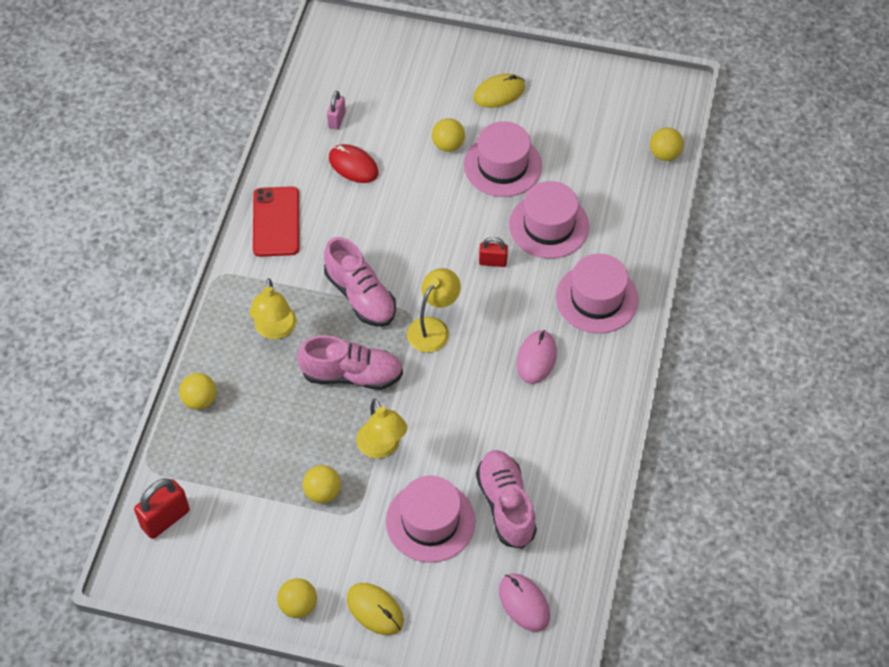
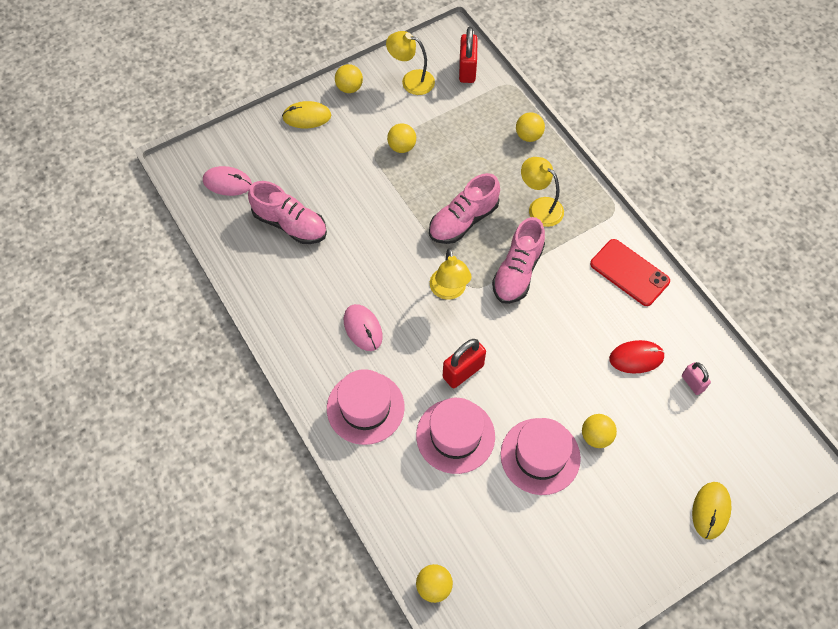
camera: 135 degrees right, 5 degrees up
(360, 296) = (517, 272): pink shoe -> pink shoe turned 75 degrees counterclockwise
(382, 447) = (397, 196): yellow lamp -> yellow lamp (411, 80)
(430, 521) = (325, 181): pink hat -> none
(493, 262) = (463, 371): red padlock -> red padlock, size x1.63
(499, 93) = (615, 522): yellow mouse -> yellow mouse (711, 510)

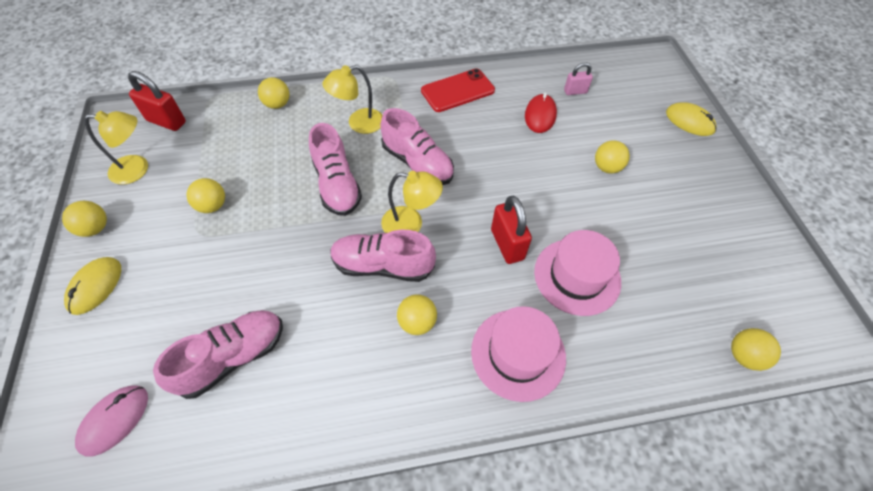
camera: 70 degrees left, 5 degrees down
(363, 328) = (417, 322): pink mouse -> yellow ball
(401, 286) = (383, 265): none -> pink shoe
(411, 80) = (137, 169): yellow lamp -> yellow lamp turned 135 degrees counterclockwise
(540, 456) = (616, 214): pink hat -> none

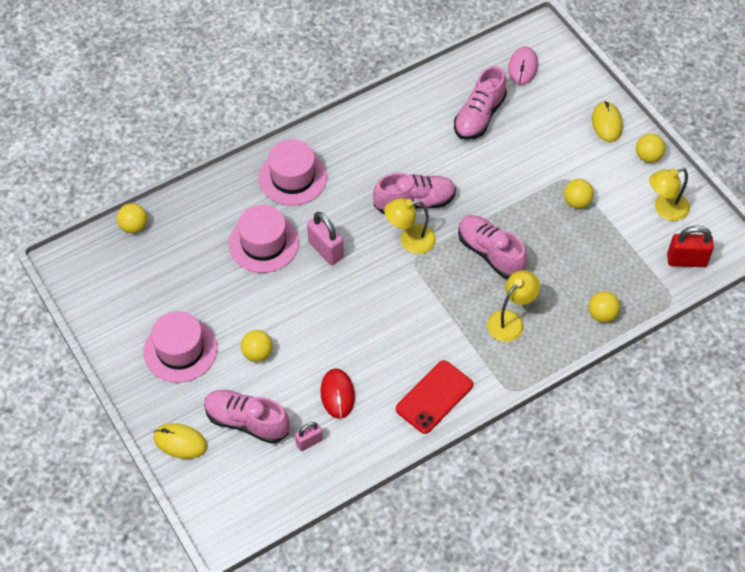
camera: 160 degrees right, 0 degrees up
(417, 163) = (432, 297): pink shoe -> pink shoe (247, 421)
(417, 322) = (370, 174): yellow ball -> none
(507, 244) = (326, 250): red padlock -> pink padlock
(686, 193) = (180, 350): none -> pink hat

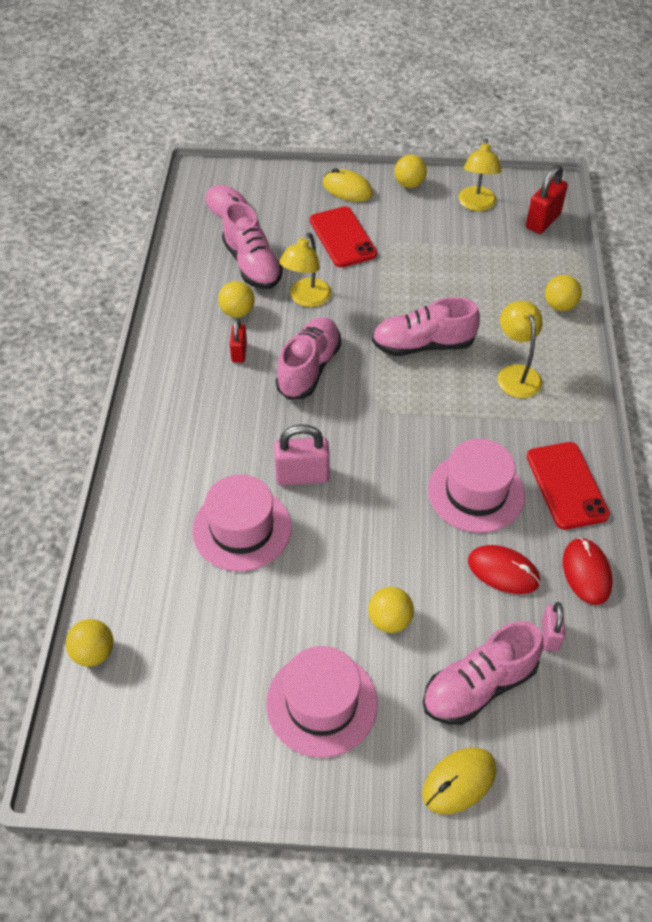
camera: 55 degrees left, 5 degrees down
(292, 177) = (178, 452): pink hat -> pink hat (476, 492)
(371, 440) = (586, 572): none -> red mouse
(396, 157) = (239, 352): none -> red padlock
(410, 240) = (353, 398): yellow lamp -> yellow lamp (306, 299)
(553, 150) = (343, 237): none -> red phone
(577, 202) = (417, 254): yellow ball -> yellow ball (237, 312)

